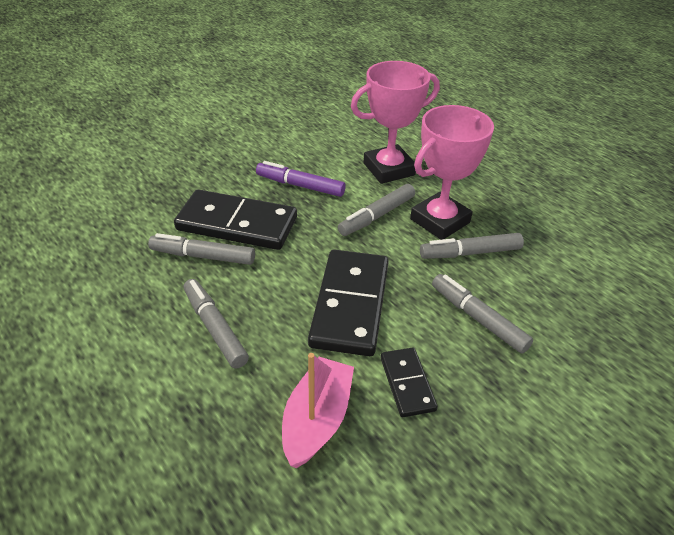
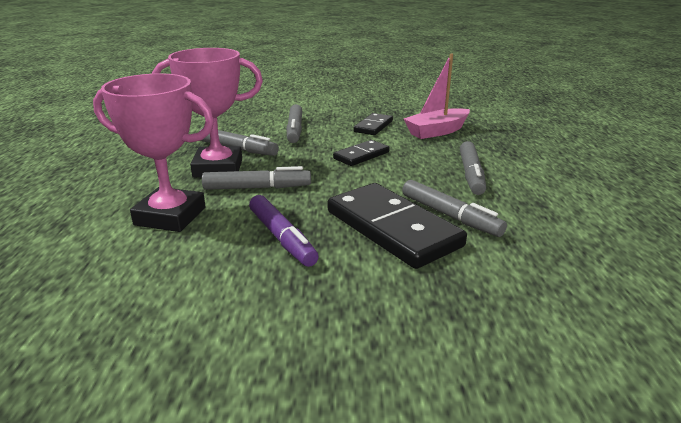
camera: 140 degrees left, 15 degrees down
(350, 304) = (361, 155): black domino -> black domino, size x0.53

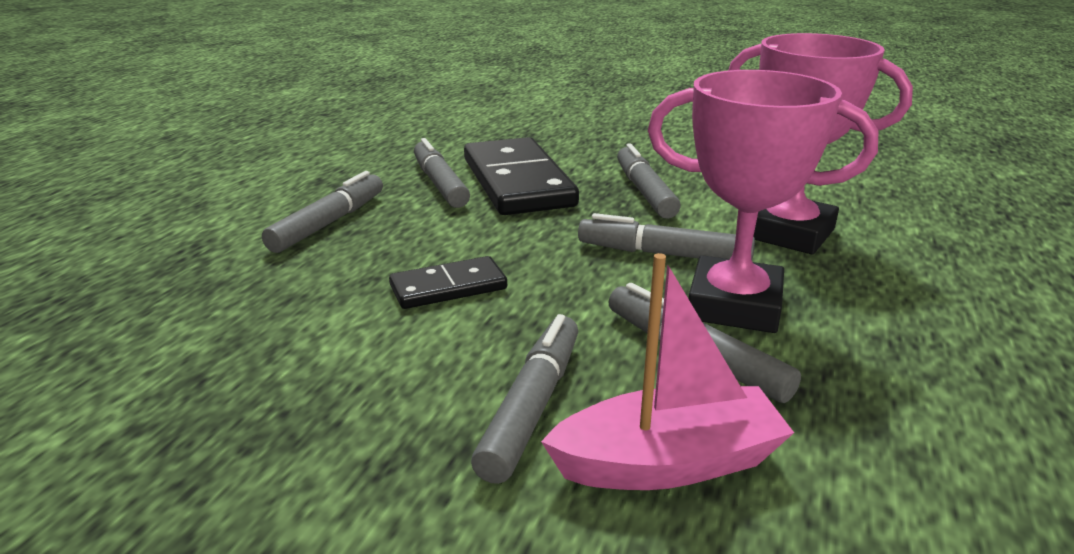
camera: 160 degrees left, 0 degrees up
(282, 238) = (645, 191): purple marker -> grey marker
(373, 126) = (322, 375): black domino -> none
(437, 131) = (212, 325): pink boat -> pink boat (668, 463)

